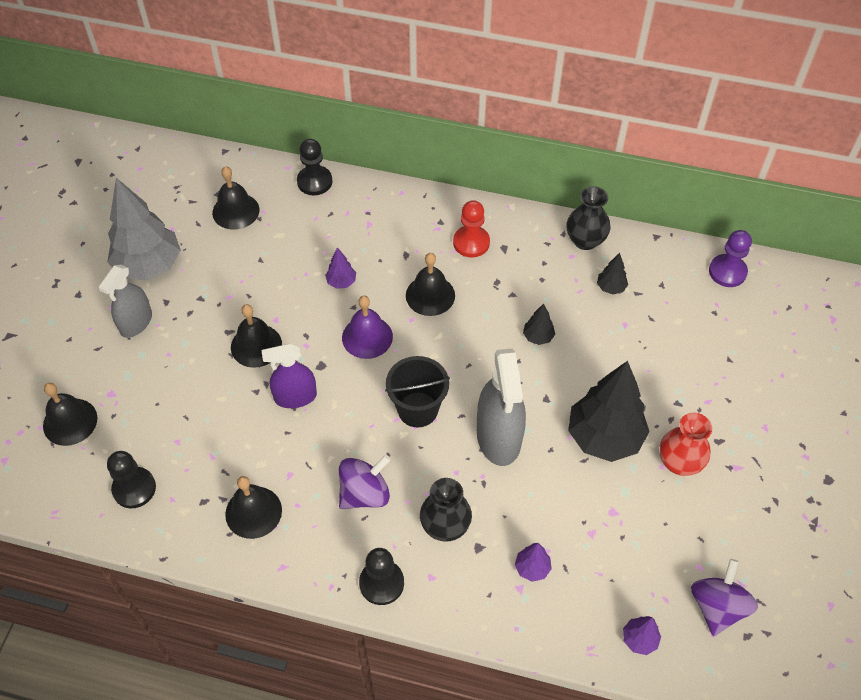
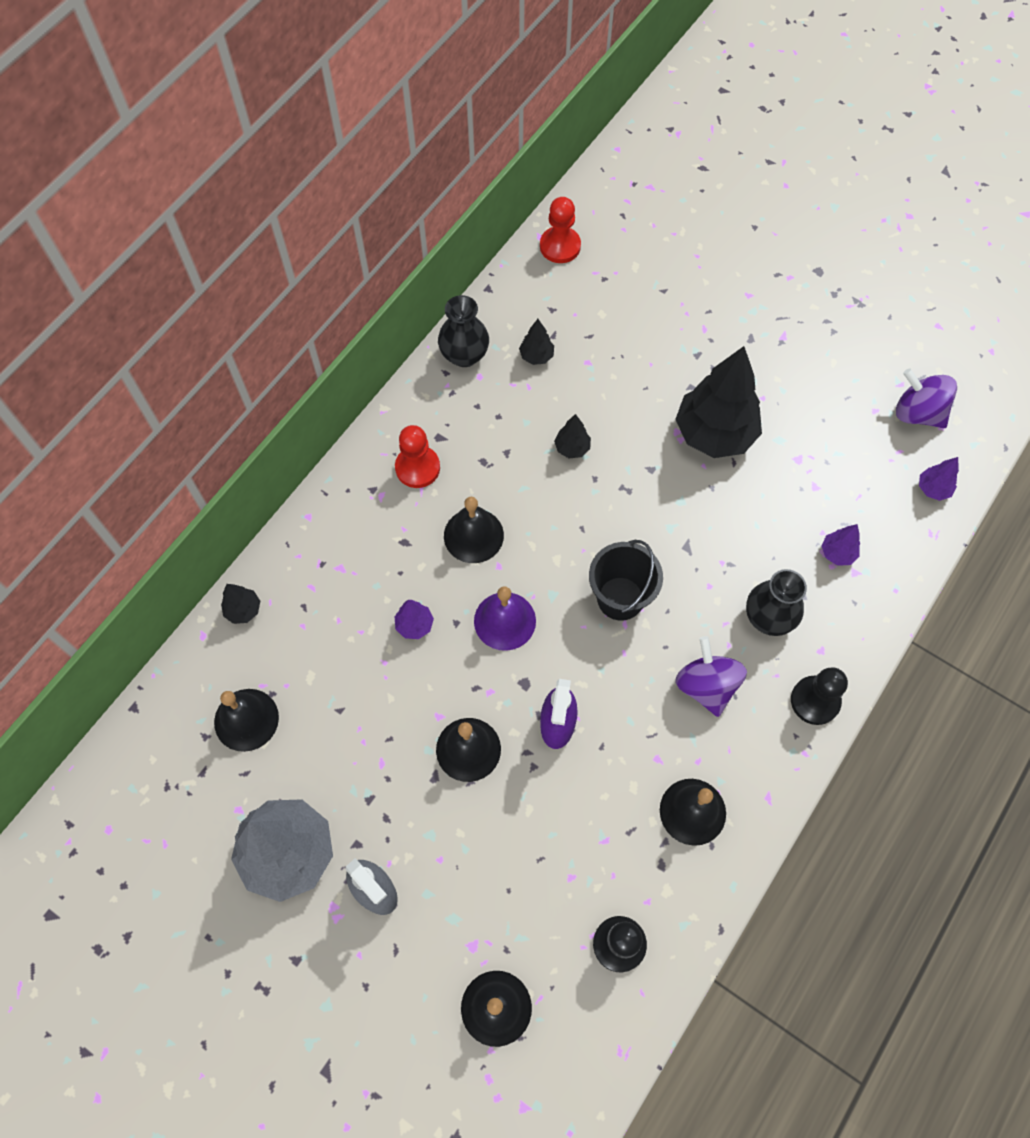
camera: 70 degrees left, 10 degrees up
(314, 182) = (243, 610): black pawn -> black tree
(498, 437) = (681, 530): grey spray bottle -> none
(679, 462) = (763, 381): red vase -> none
(727, 272) = (560, 246): purple pawn -> red pawn

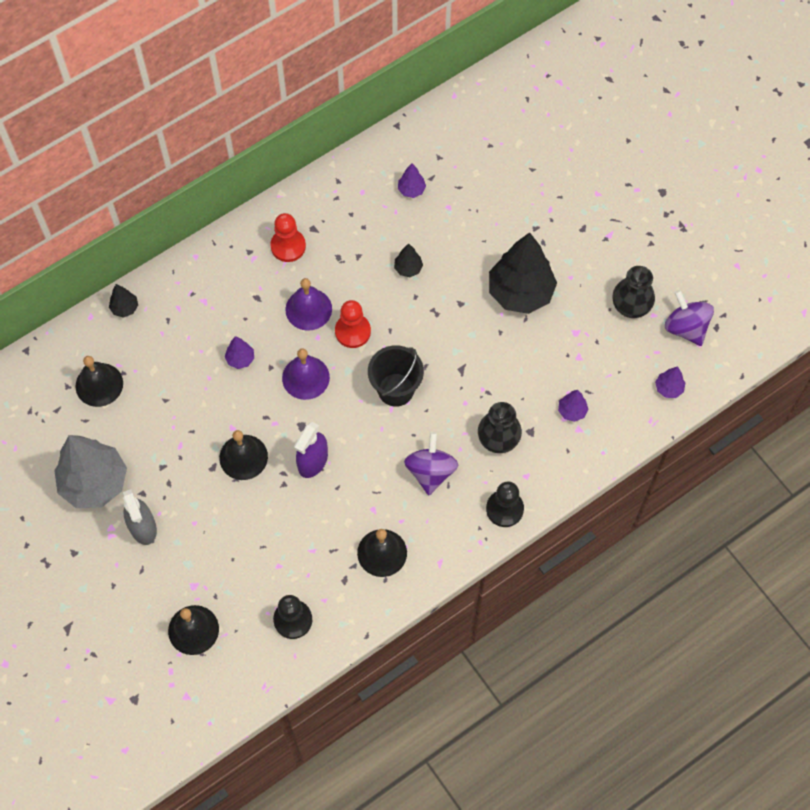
camera: 20 degrees right, 0 degrees up
(464, 355) = (357, 172): black vase -> black vase (630, 307)
(473, 535) = (308, 309): black bell -> purple bell
(536, 356) = (411, 190): black tree -> purple tree
(560, 246) = (466, 109): red pawn -> red pawn (352, 331)

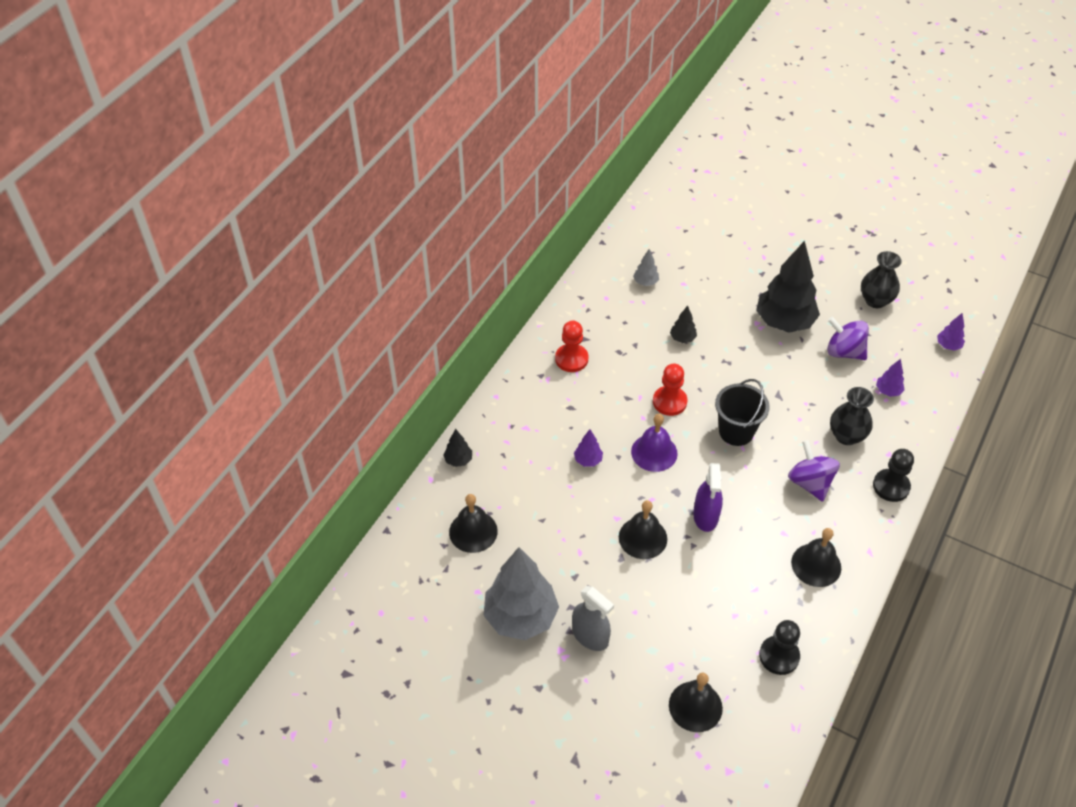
camera: 25 degrees left, 15 degrees down
(308, 309) = (621, 399): purple bell -> none
(411, 190) = (645, 282): purple tree -> grey tree
(686, 327) = (927, 299): purple spinning top -> purple spinning top (844, 352)

